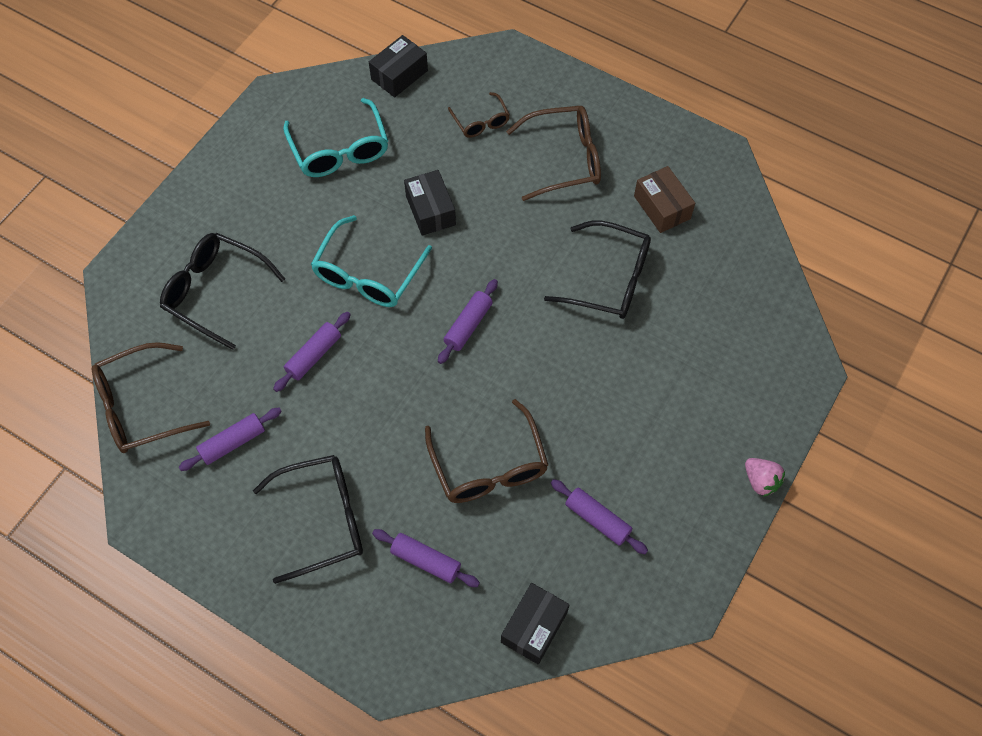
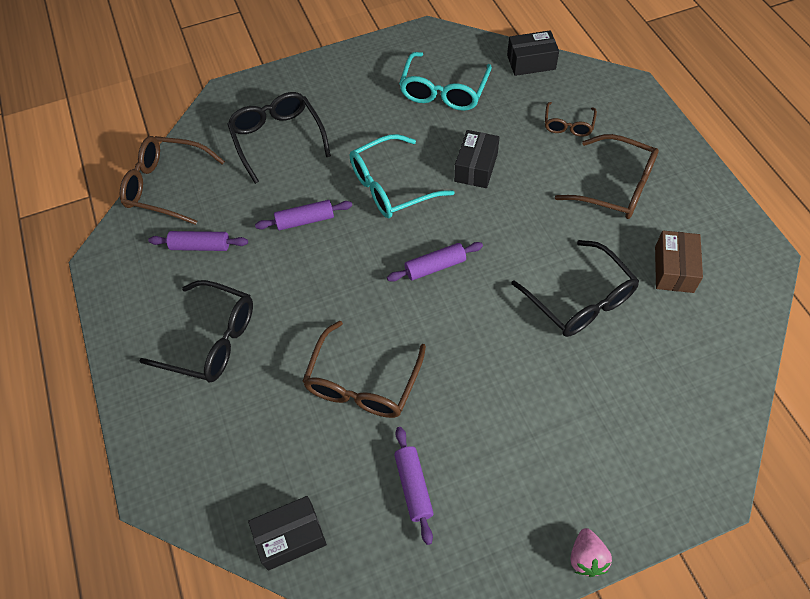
camera: 40 degrees right, 5 degrees down
(426, 560) = (255, 422): purple rolling pin -> none

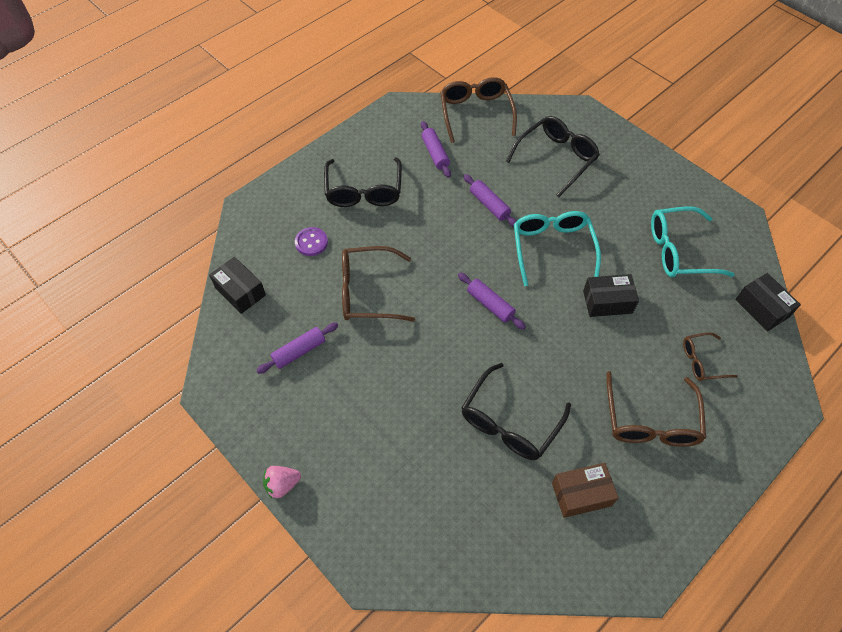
camera: 65 degrees right, 0 degrees up
(258, 425) = (311, 242): none -> purple button
(391, 186) = (552, 248): turquoise glasses -> turquoise glasses turned 45 degrees clockwise

